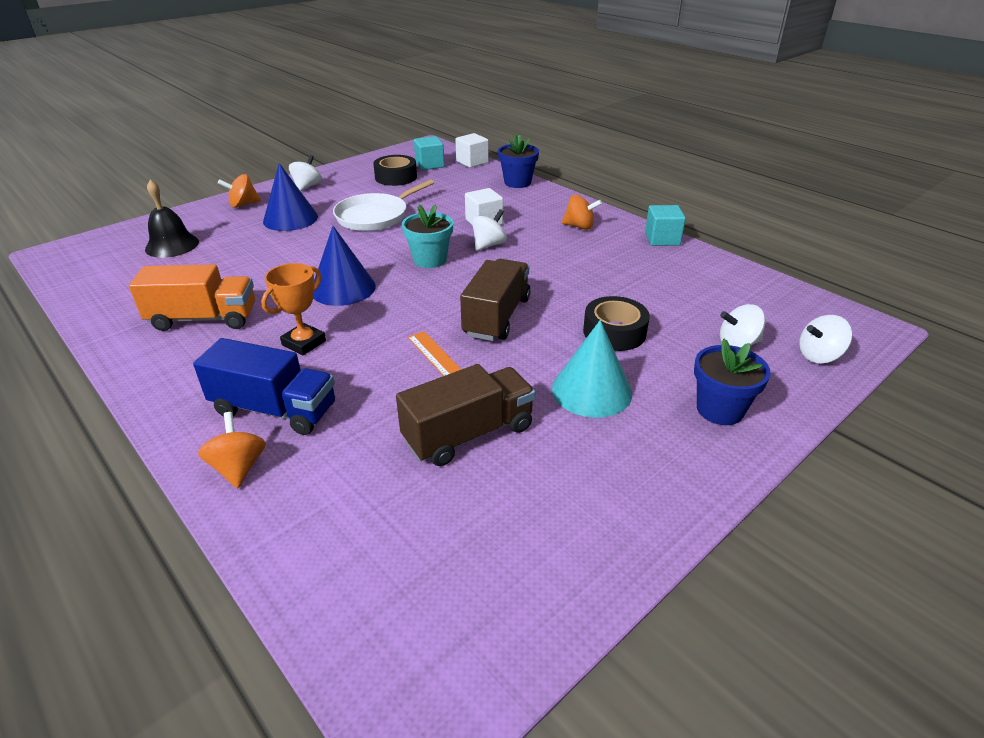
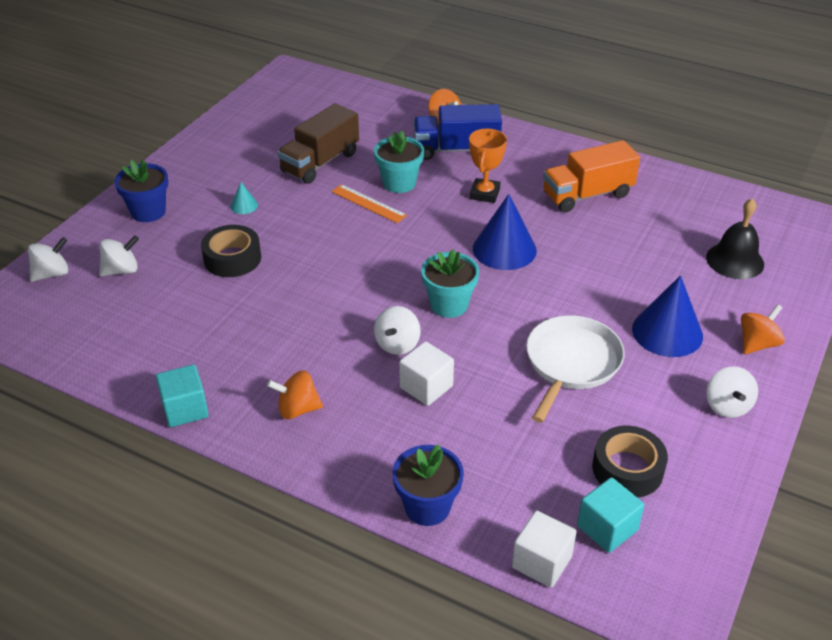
camera: 160 degrees right, 5 degrees up
(386, 377) = (399, 183): none -> turquoise flower pot
(497, 317) = (342, 251): brown truck -> none
(591, 390) = (244, 205): turquoise cone -> turquoise cone, size x0.45

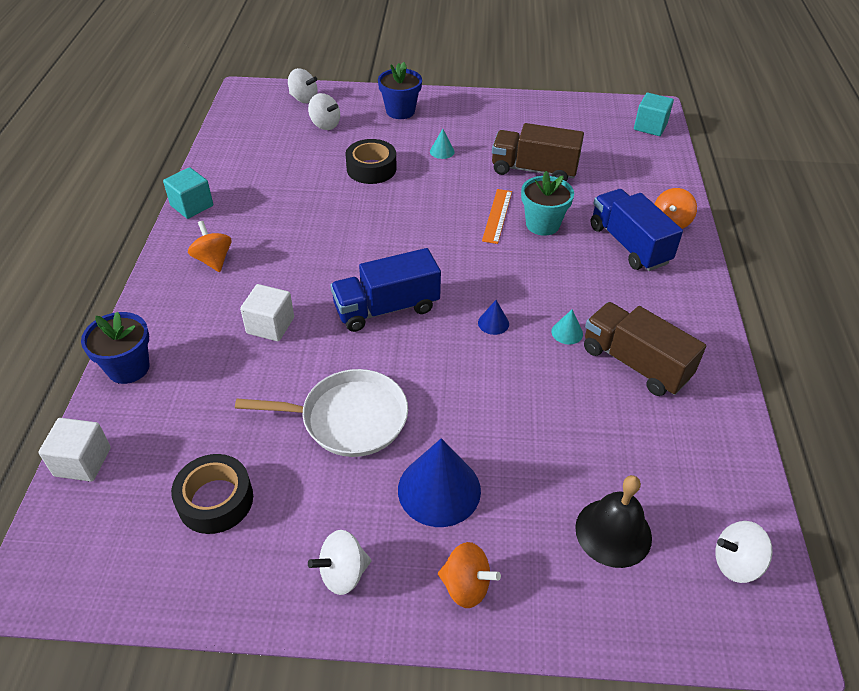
camera: 65 degrees right, 5 degrees up
(397, 344) = (316, 292): white spinning top -> white spinning top (736, 563)
(449, 305) = (386, 308): turquoise flower pot -> blue truck
(484, 194) = (572, 284): orange trophy -> none
(504, 249) = (493, 323): blue cone -> blue cone, size x0.45
(537, 215) = (567, 332): none -> turquoise cone
(587, 195) = (635, 363): orange truck -> brown truck
(607, 528) = (133, 501): turquoise cube -> turquoise cube (650, 126)

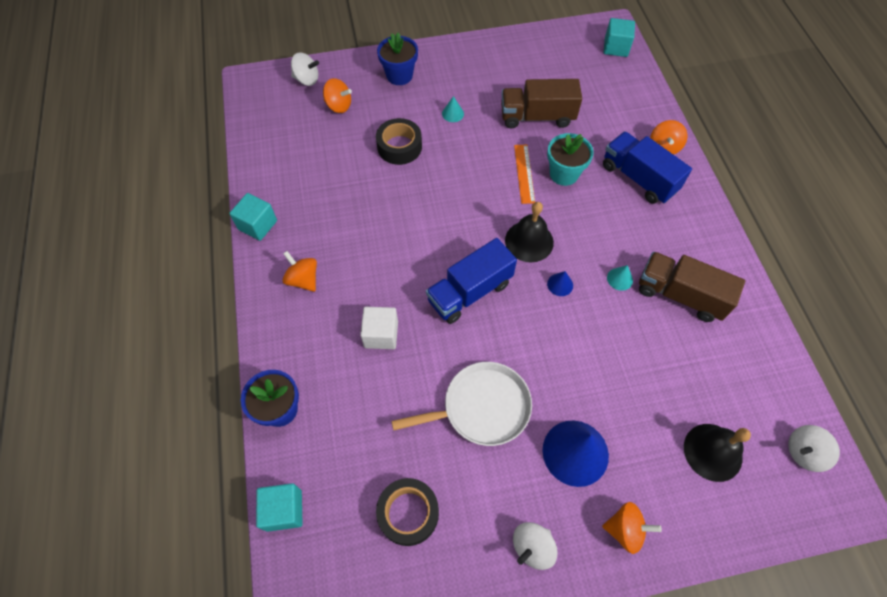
camera: 15 degrees left, 15 degrees up
(82, 461) = (284, 510): white cube -> turquoise cube
(325, 125) = (339, 106): white spinning top -> orange spinning top
(475, 276) = (529, 241): none -> black bell

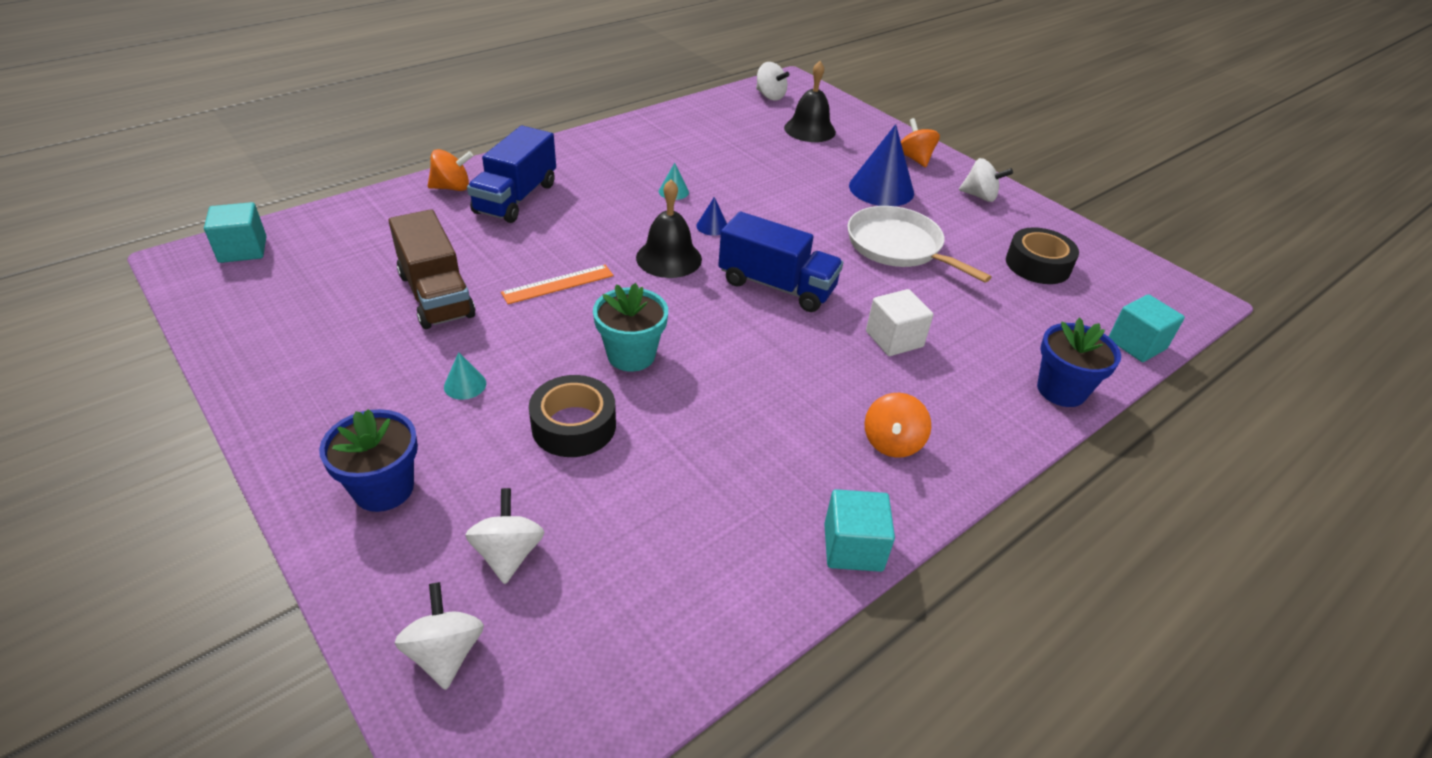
camera: 120 degrees left, 20 degrees down
(339, 106) = (508, 554): orange spinning top -> white spinning top
(564, 174) = (540, 252): turquoise flower pot -> turquoise flower pot (631, 355)
(680, 295) = (665, 157): brown truck -> none

